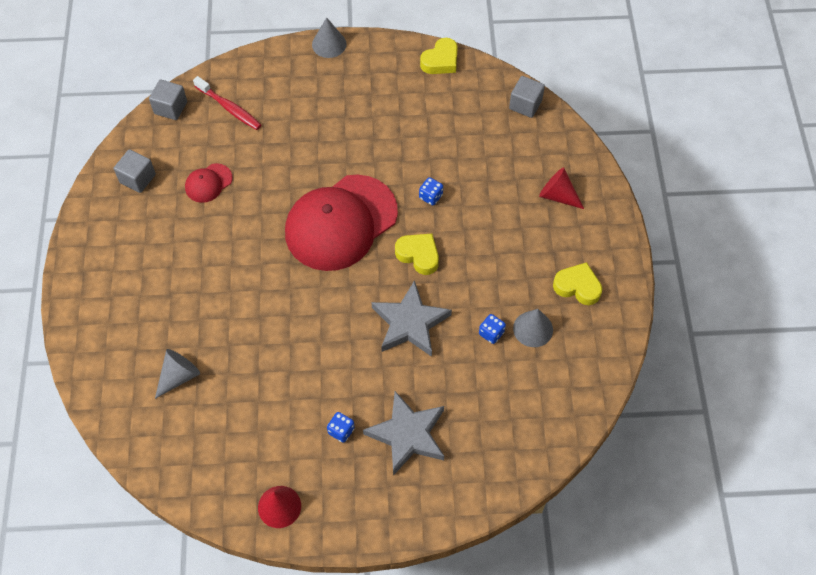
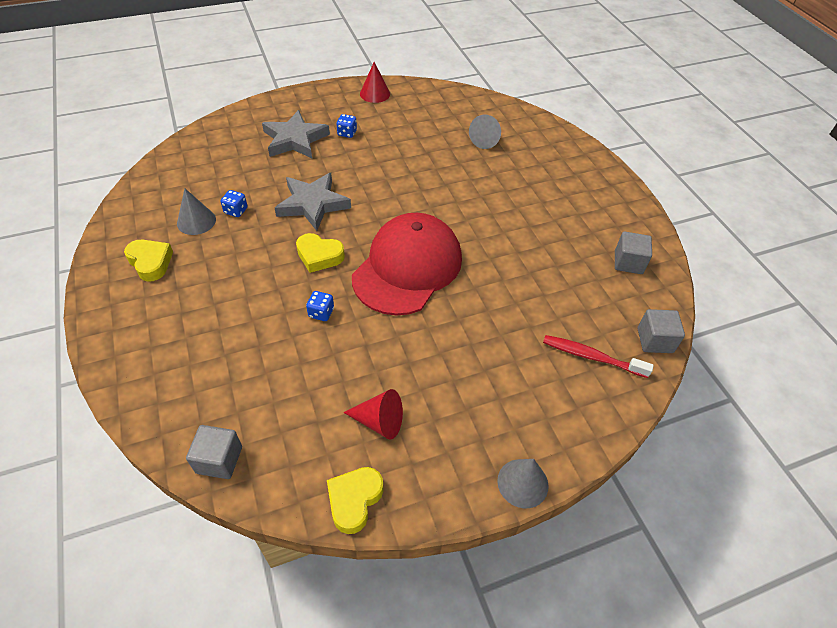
camera: 160 degrees right, 10 degrees down
(208, 183) = (558, 274): red cap -> none
(558, 195) = (171, 347): red cone -> red cone (379, 421)
(577, 287) = (150, 262): yellow heart -> yellow heart turned 135 degrees counterclockwise

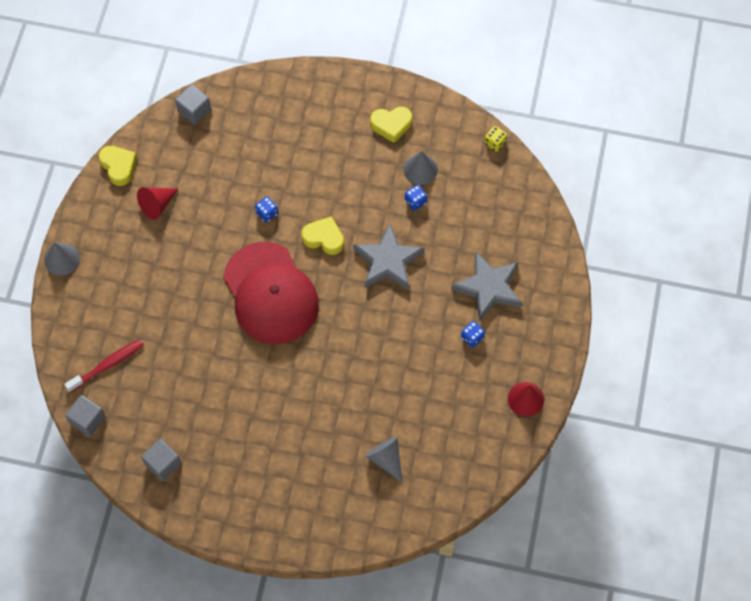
camera: 125 degrees right, 15 degrees up
(137, 185) = (495, 143): none -> yellow dice
(319, 256) = (324, 238): yellow heart -> yellow heart turned 60 degrees clockwise

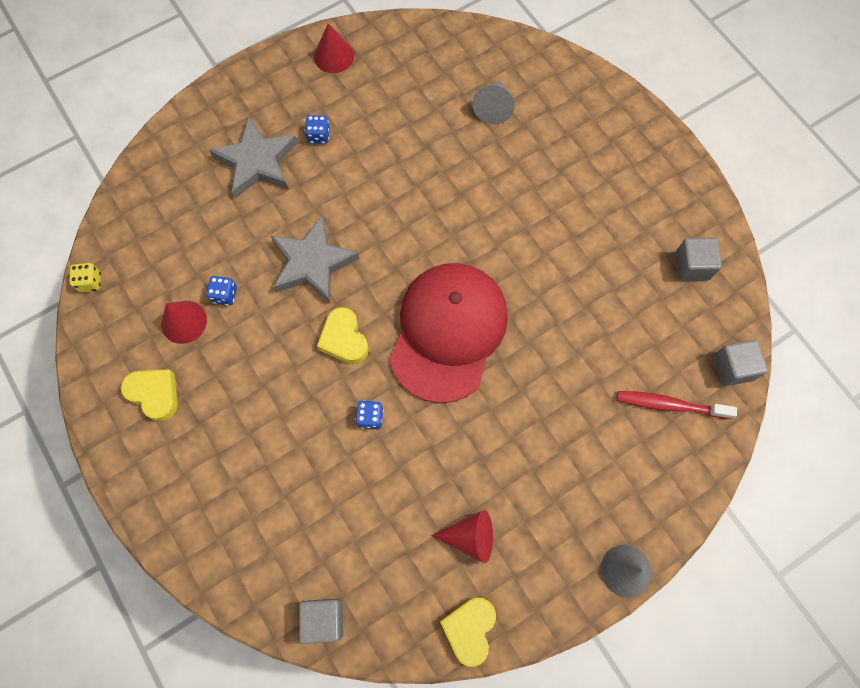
camera: 135 degrees left, 5 degrees up
(420, 169) = (183, 322): grey cone -> red cone

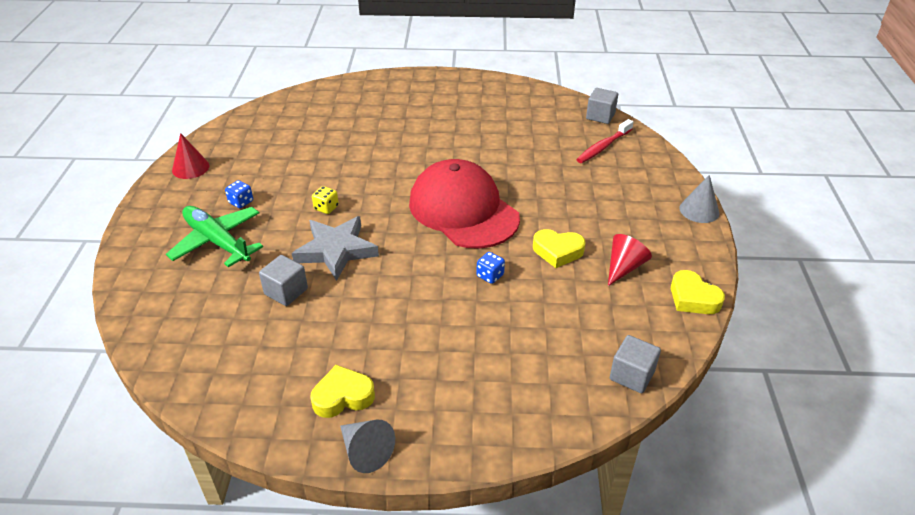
camera: 55 degrees left, 30 degrees down
(90, 282) = (188, 394): yellow dice -> yellow dice (326, 208)
(183, 322) = (298, 346): red cone -> none
(225, 295) = (305, 310): blue dice -> none
(257, 162) = (217, 242): grey star -> green plane
(344, 339) = (415, 261): yellow heart -> yellow heart (557, 251)
(493, 108) = (327, 122): grey cone -> grey cone (365, 451)
(692, 266) = (522, 101): grey cube -> grey cube (286, 291)

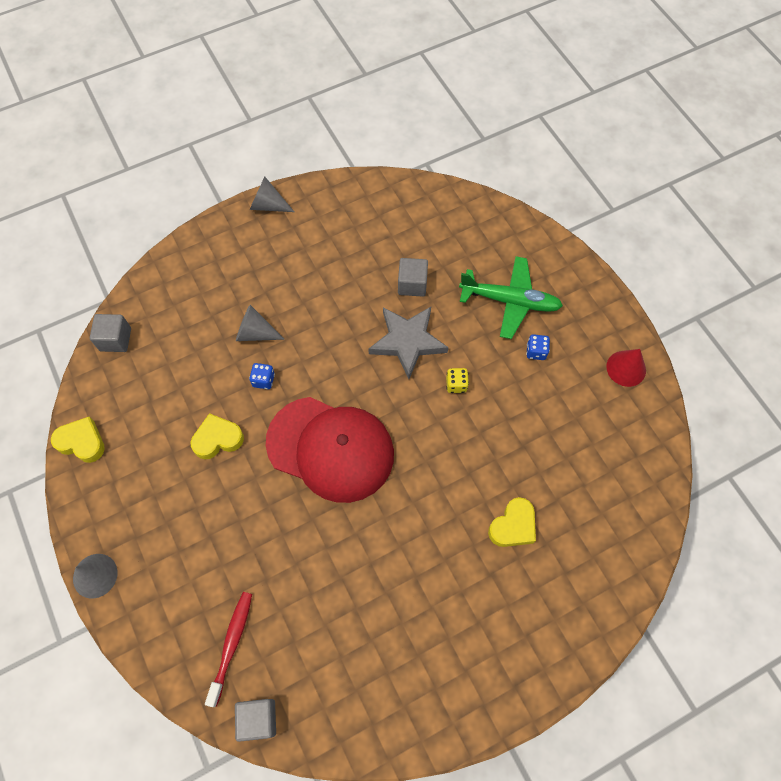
camera: 150 degrees right, 25 degrees up
(343, 396) = (307, 229): yellow heart -> yellow heart (513, 526)
(473, 317) = (255, 333): none -> grey cone
(624, 267) = (151, 449): red cone -> none

